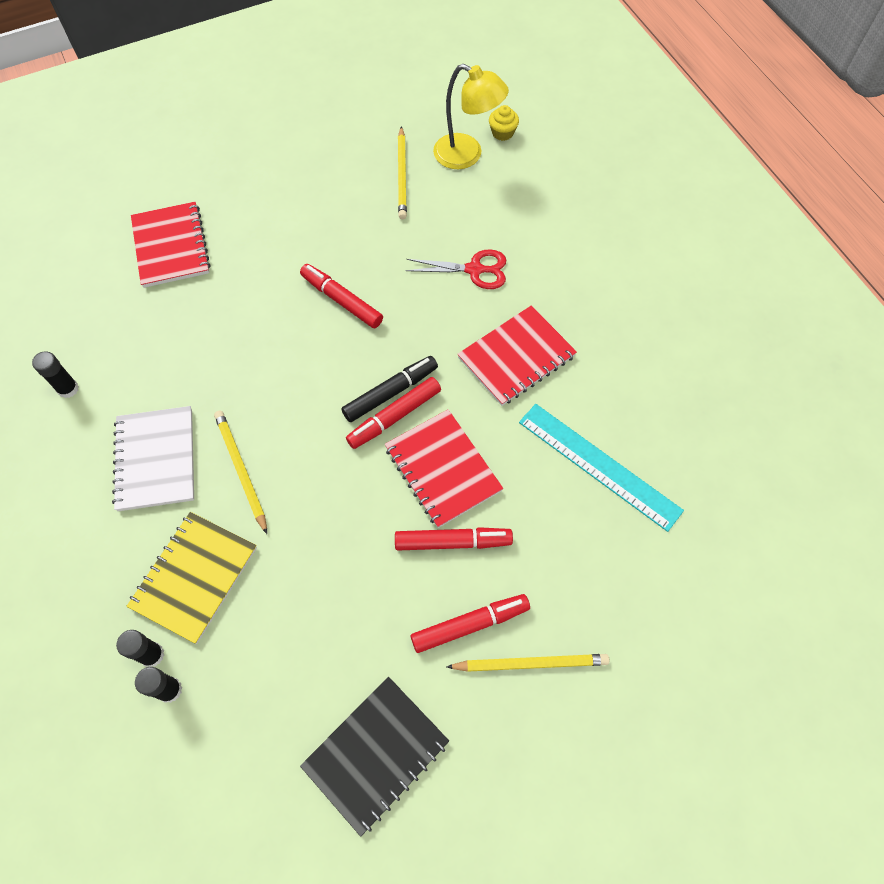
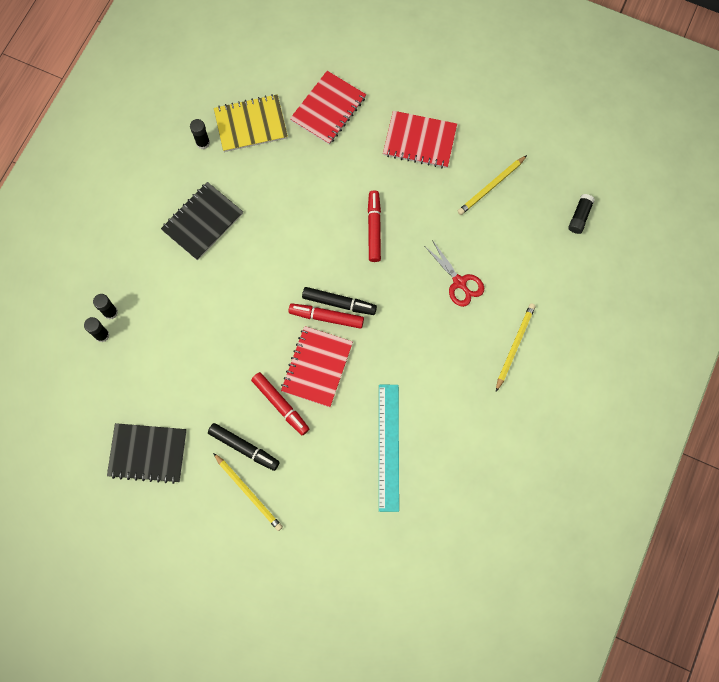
camera: 50 degrees right, 10 degrees up
(156, 459) = (202, 222): white notebook -> black notebook
(194, 577) = (160, 297): yellow notebook -> yellow notebook (251, 124)
(241, 470) = (231, 268): yellow pencil -> yellow pencil (514, 346)
(467, 155) = (541, 210): yellow lamp -> none
(470, 625) = (244, 448): red marker -> black marker
(502, 133) = (579, 216): yellow cupcake -> black glue stick
(516, 357) = (420, 352): red notebook -> red notebook (419, 141)

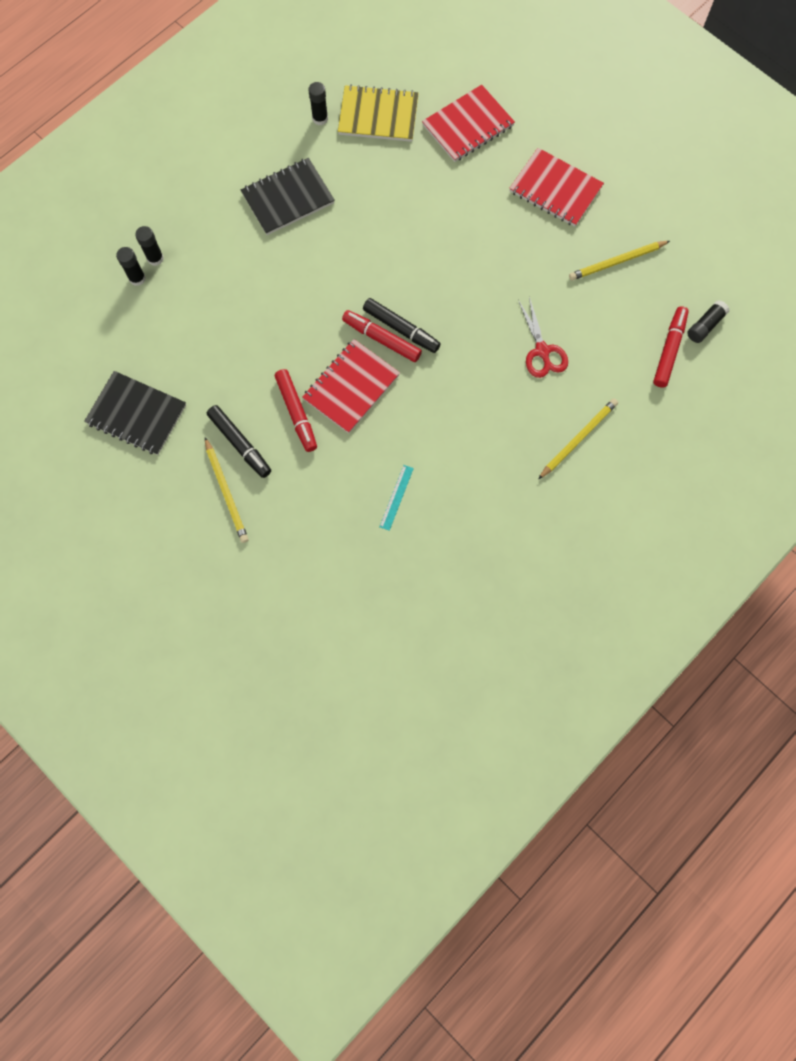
camera: 20 degrees right, 0 degrees up
(374, 228) = (470, 264): red marker -> red marker (669, 350)
(388, 447) = (396, 497): turquoise ruler -> turquoise ruler, size x0.47

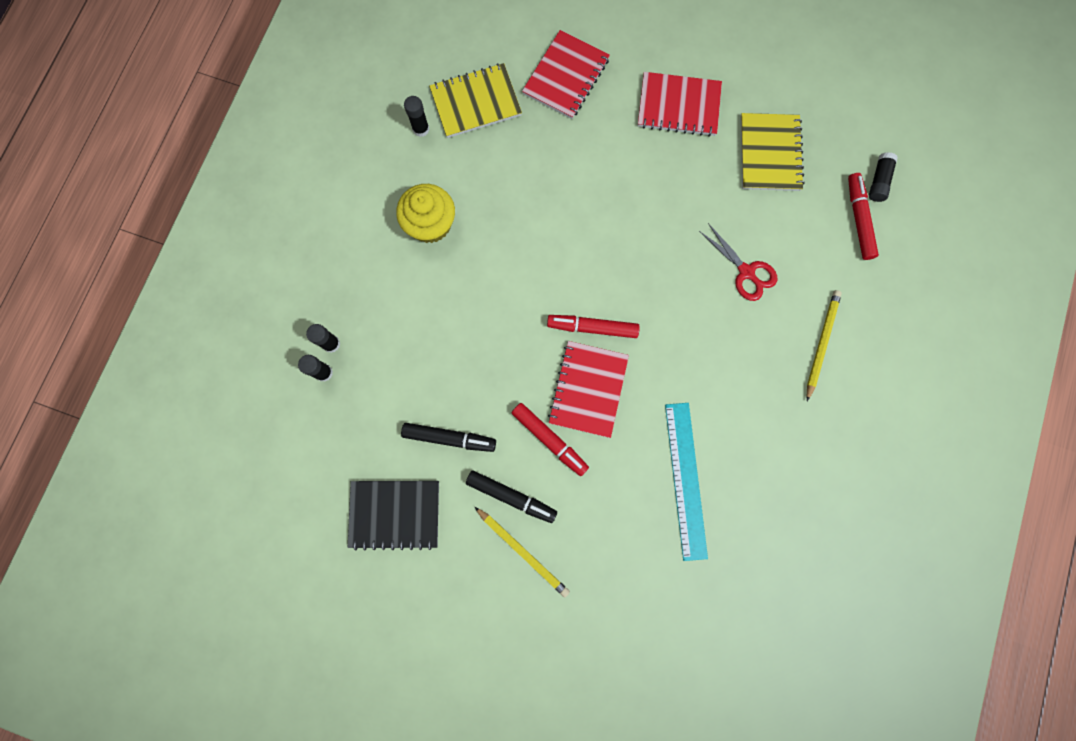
camera: 25 degrees left, 5 degrees up
(288, 198) = (430, 224): black notebook -> yellow cupcake
(396, 497) = (685, 480): turquoise ruler -> turquoise ruler, size x2.14
(401, 329) = (606, 309): black marker -> black marker (449, 438)
(617, 262) = (770, 153): yellow pencil -> yellow notebook

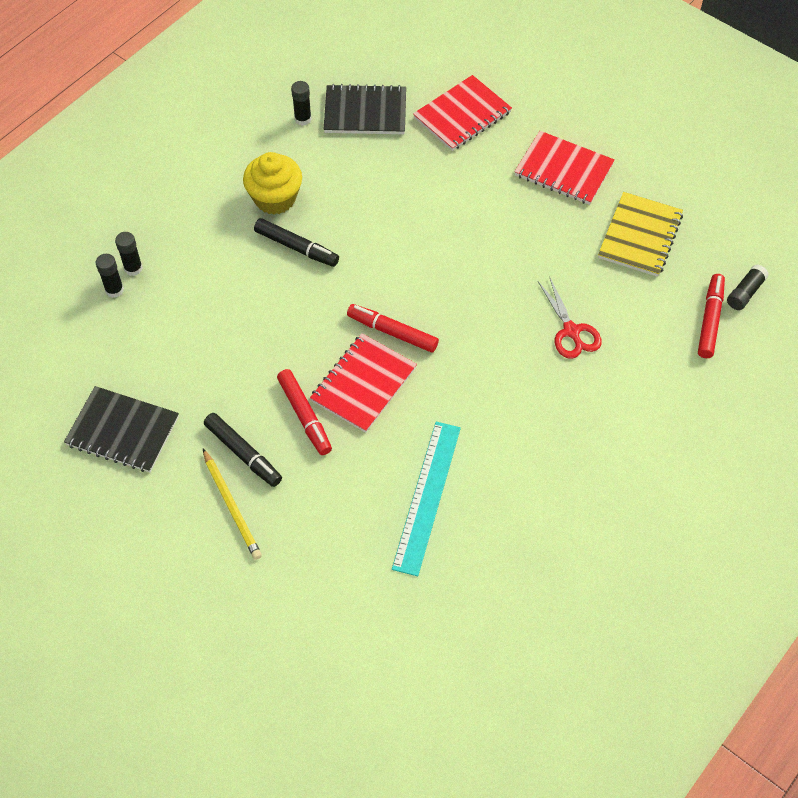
camera: 20 degrees right, 20 degrees down
(449, 438) = (207, 383): black marker -> black marker (296, 247)
(475, 102) = (365, 112): yellow notebook -> black notebook
(821, 343) = (623, 418): yellow pencil -> none

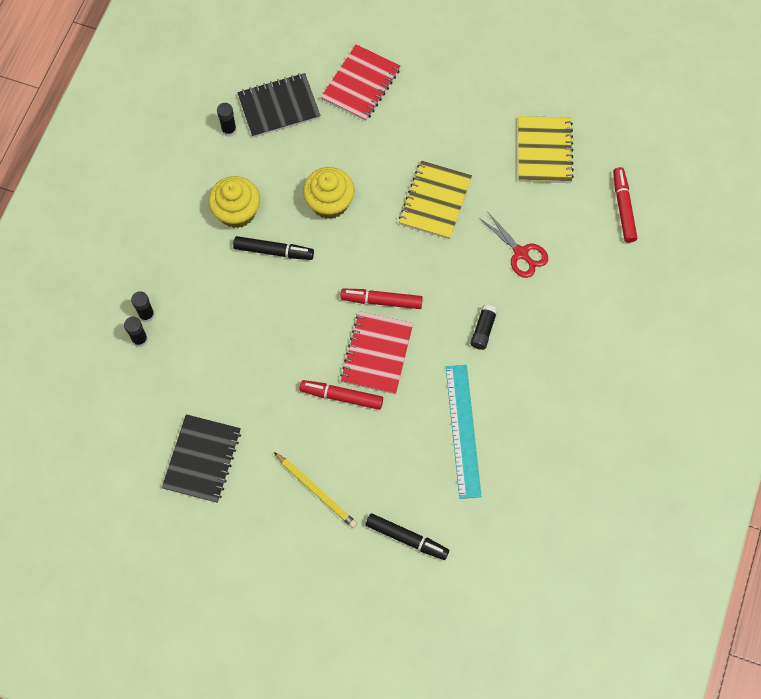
camera: 20 degrees left, 10 degrees up
(122, 431) = (202, 459): black notebook -> black notebook turned 75 degrees counterclockwise
(243, 454) = (306, 445): black marker -> black marker (407, 538)
(304, 416) = (341, 396): red marker -> red marker turned 150 degrees clockwise
(378, 218) = (329, 203): none -> yellow cupcake
(495, 250) = (435, 201): none -> yellow notebook
(563, 170) = (462, 110): red notebook -> none
(745, 292) = (642, 175): black glue stick -> black glue stick (483, 330)

